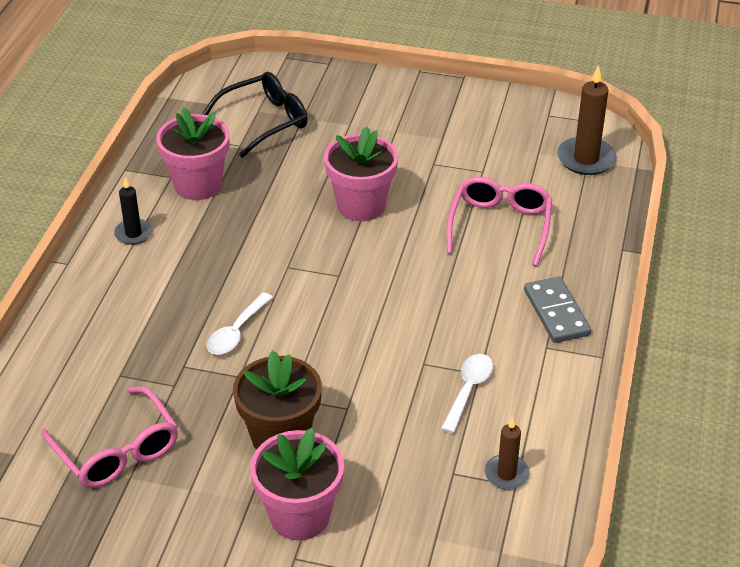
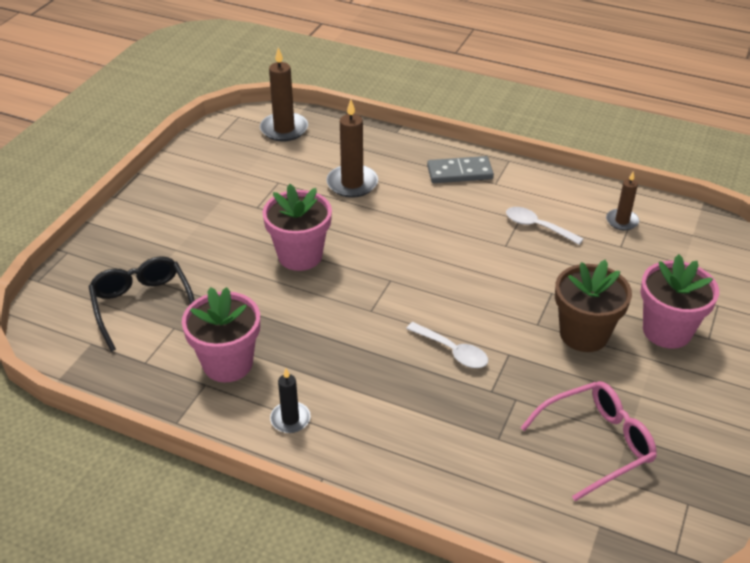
camera: 80 degrees left, 0 degrees up
(500, 226) = (352, 183): pink glasses -> brown candle

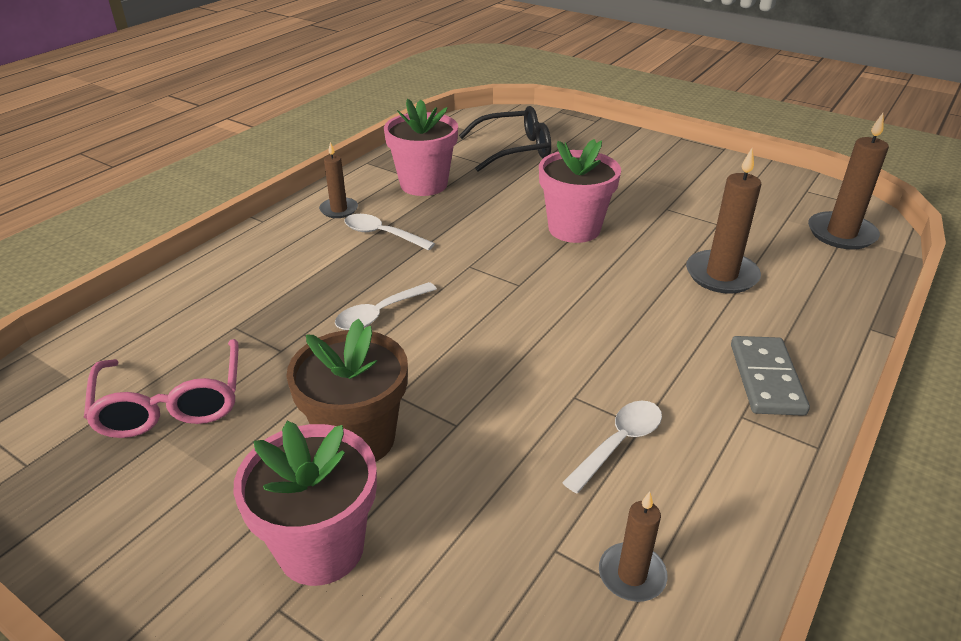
camera: 100 degrees right, 5 degrees down
(290, 419) = (339, 210): black candle -> brown candle
(332, 375) = (382, 234): none -> white spoon

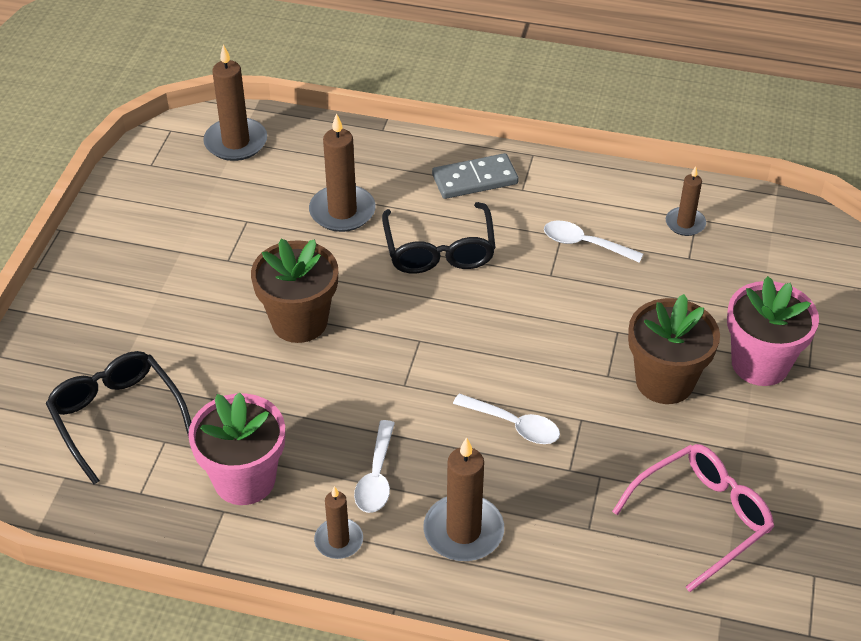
camera: 110 degrees left, 10 degrees up
(295, 262) = (463, 531): none -> brown candle
(574, 229) = (299, 322): pink flower pot -> brown flower pot
(643, 323) = (439, 250): none -> black glasses

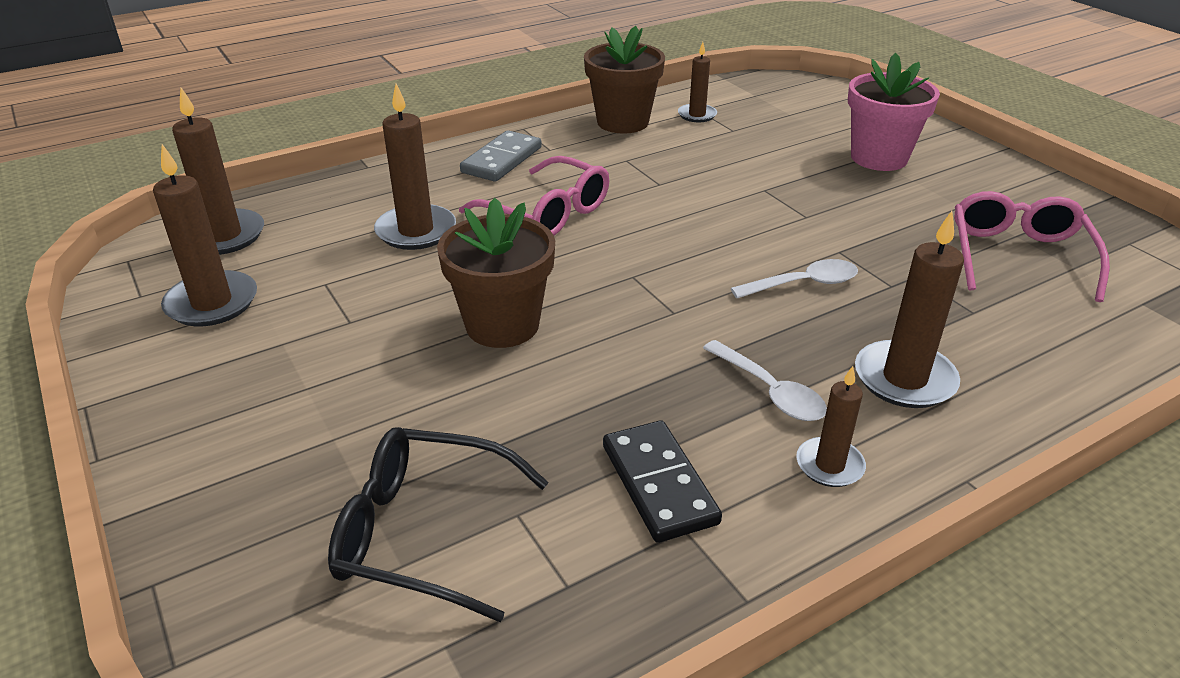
camera: 45 degrees left, 10 degrees down
(178, 195) = (212, 303): none -> brown candle
(244, 480) = (659, 484): pink flower pot -> black domino
(439, 250) = (547, 213): black glasses -> pink glasses
(584, 244) = (651, 156): white spoon -> none
(664, 381) = (846, 198): brown flower pot -> brown flower pot (622, 122)

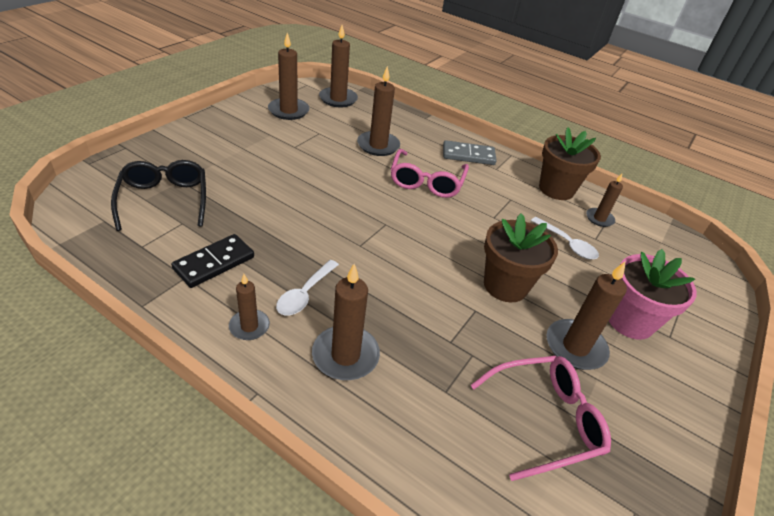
camera: 60 degrees right, 5 degrees up
(502, 325) = (315, 189): brown flower pot -> brown flower pot (505, 285)
(803, 284) = (423, 296): white spoon -> white spoon (567, 244)
(913, 203) = (575, 347): none -> brown candle

